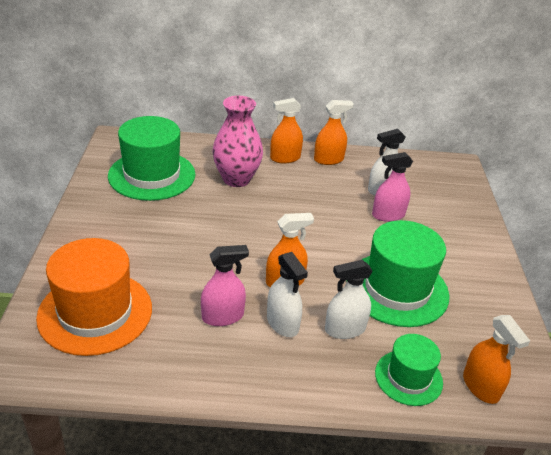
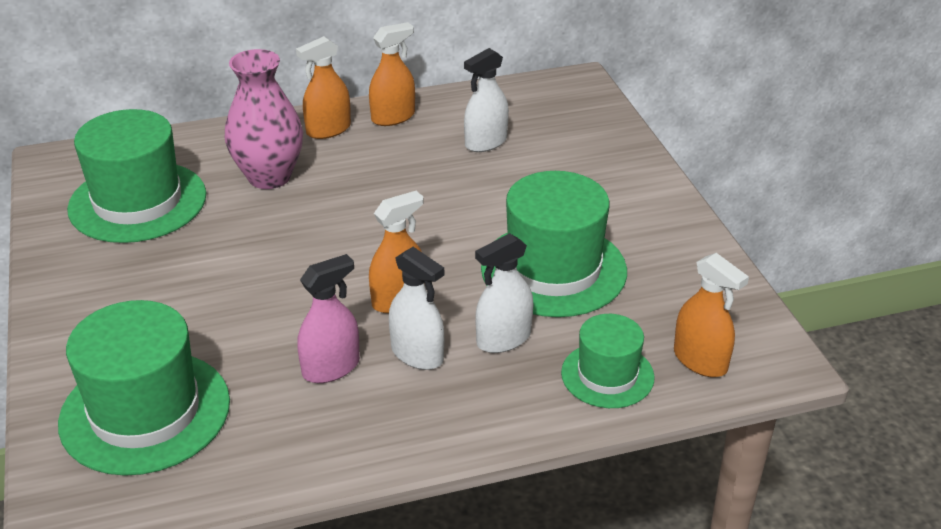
camera: 15 degrees left, 0 degrees up
(95, 312) = (145, 412): orange hat -> green hat
(388, 215) = (506, 175): pink spray bottle -> none

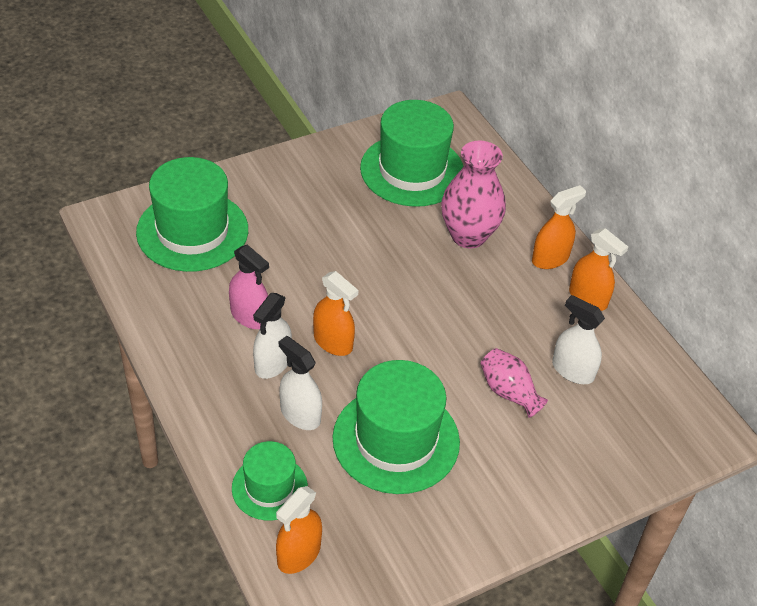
camera: 75 degrees right, 10 degrees up
(328, 130) = (550, 258): orange spray bottle -> orange spray bottle turned 105 degrees clockwise
(504, 185) = (509, 392): none -> pink vase

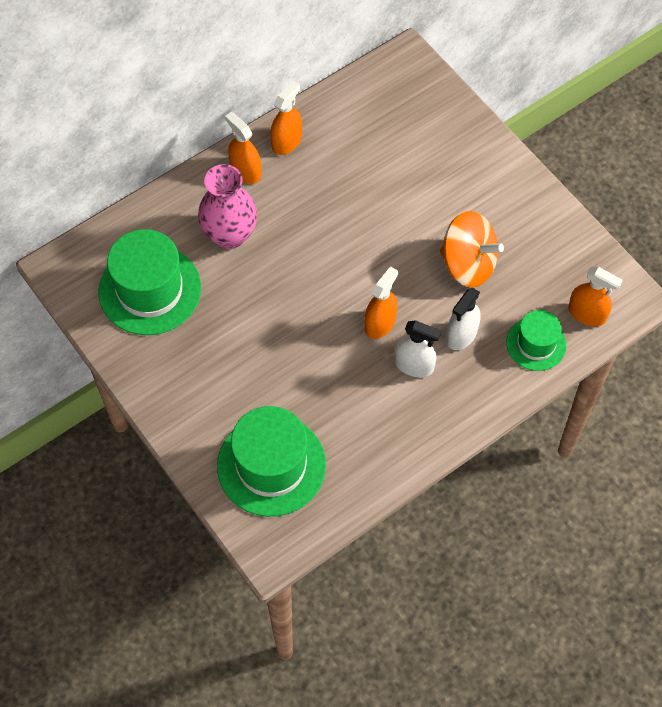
camera: 95 degrees left, 15 degrees up
(249, 316) = (366, 393): pink spray bottle -> none
(396, 440) = (468, 264): green hat -> orange spinning top
(509, 392) = (401, 192): pink vase -> none
(572, 370) = (368, 150): white spray bottle -> none

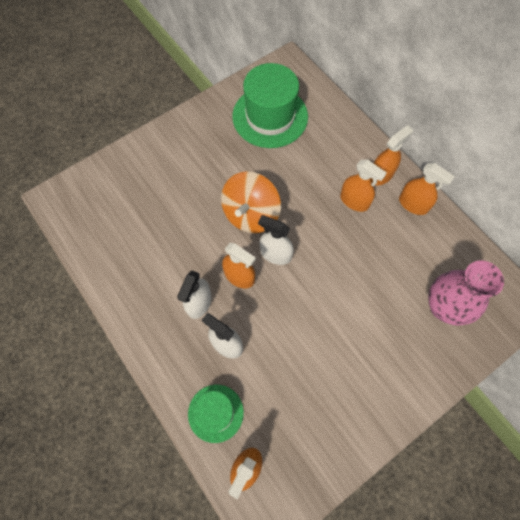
camera: 90 degrees right, 5 degrees up
(230, 235) = (319, 166): pink vase -> pink vase (444, 307)
(271, 465) = (121, 198): green hat -> none
(281, 201) = (354, 201): none -> orange spray bottle
(351, 285) = (275, 254): none -> white spray bottle
(468, 264) = (299, 353): orange spinning top -> orange spinning top (251, 214)

